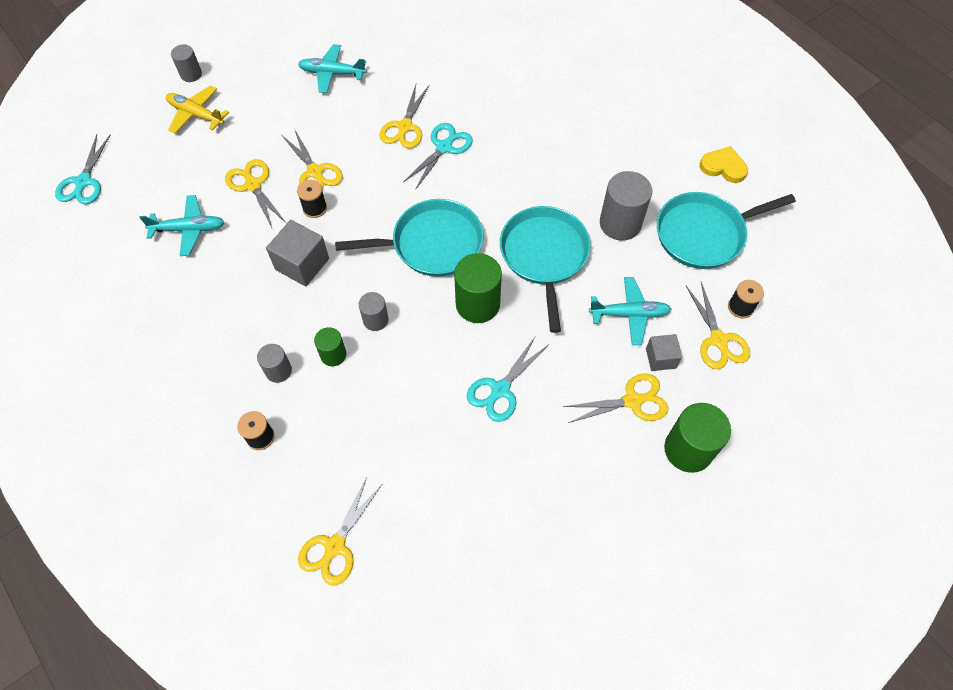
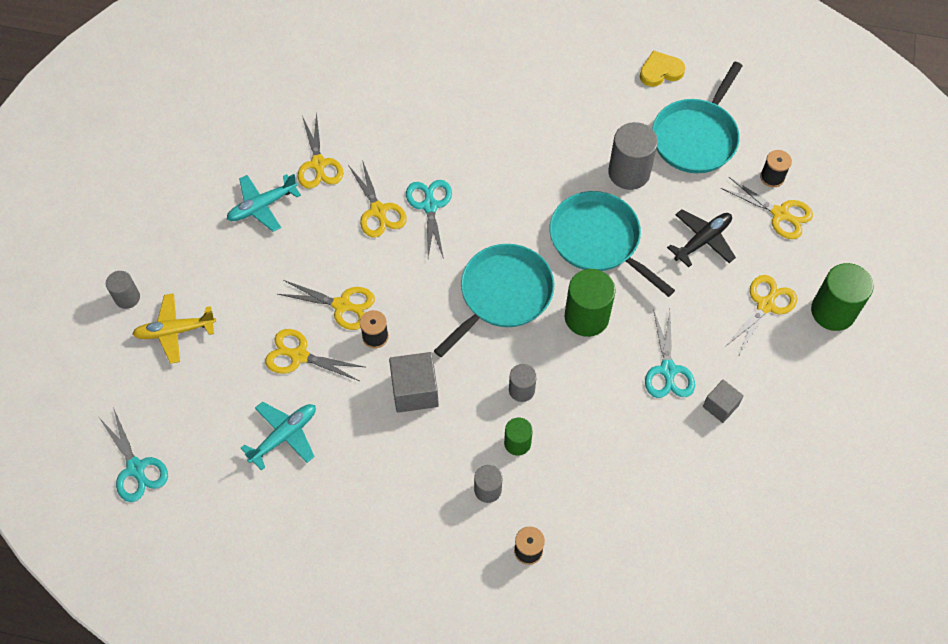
camera: 40 degrees left, 0 degrees up
(334, 547) = (667, 581): yellow scissors -> yellow scissors (318, 165)
(629, 314) = (702, 240): turquoise plane -> black plane
(660, 358) = (754, 258): grey cube -> grey cube (720, 406)

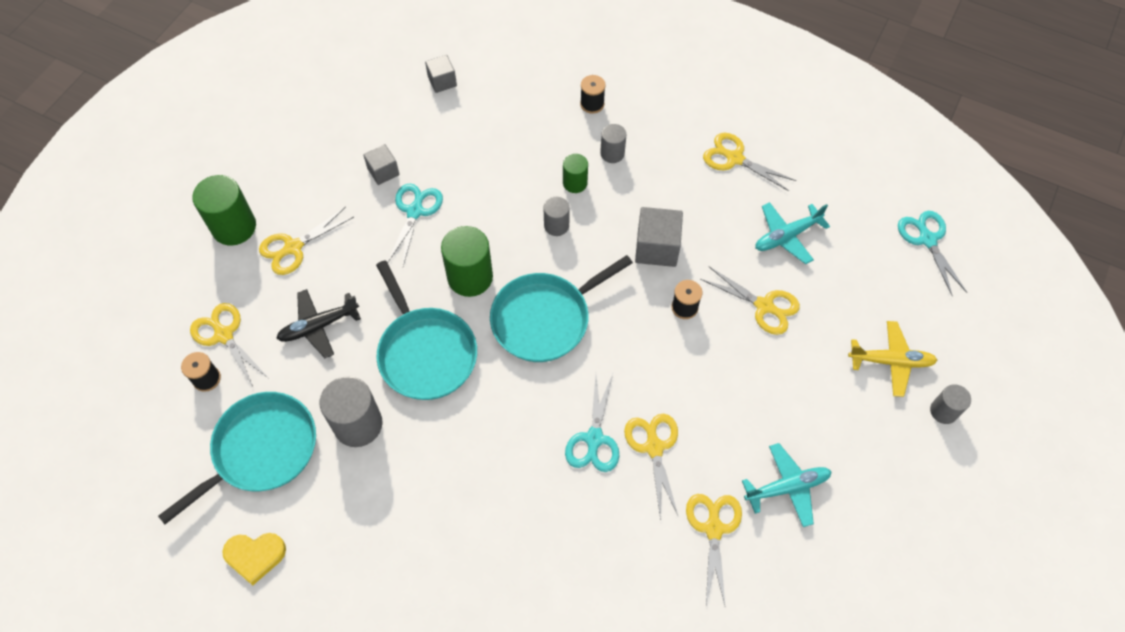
camera: 165 degrees left, 0 degrees up
(342, 305) = (712, 347): yellow scissors -> yellow scissors (734, 158)
(710, 537) = (442, 81): none -> grey cube

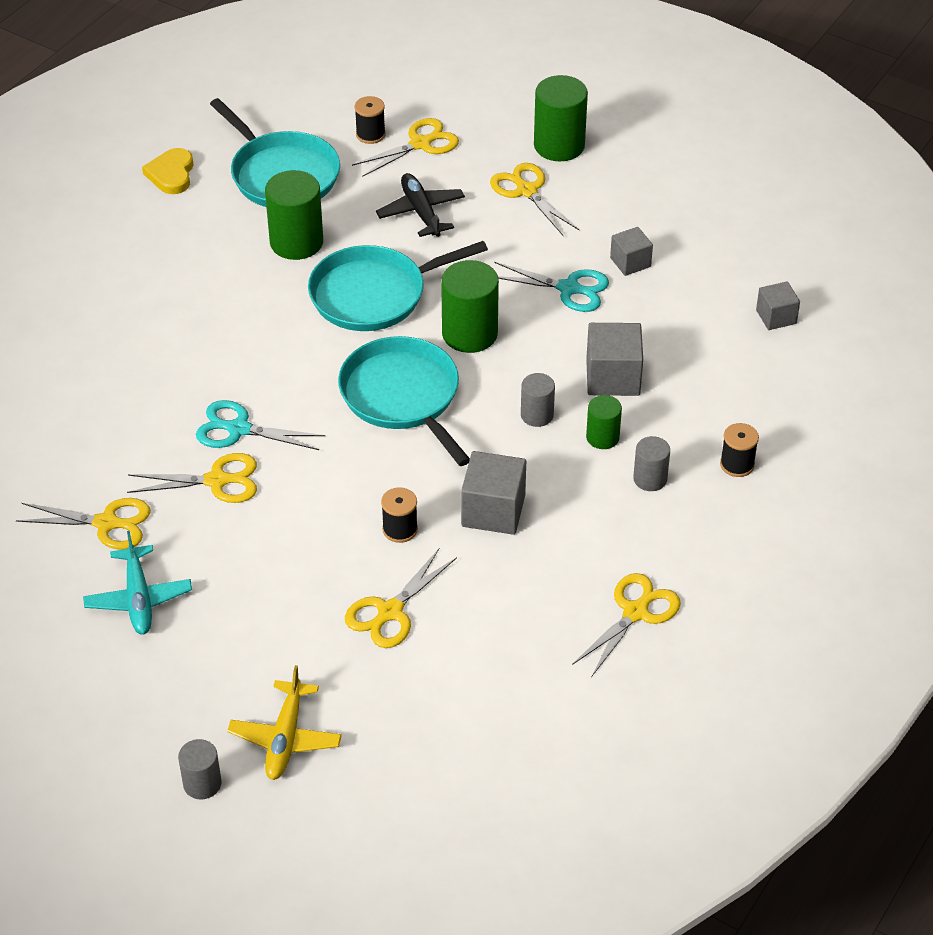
camera: 95 degrees right, 15 degrees down
(358, 424) = (296, 242): grey cylinder -> green cylinder
(512, 179) = (613, 377): none -> grey cube
(786, 236) = (497, 653): turquoise plane -> none
(927, 239) = (476, 824): turquoise scissors -> none

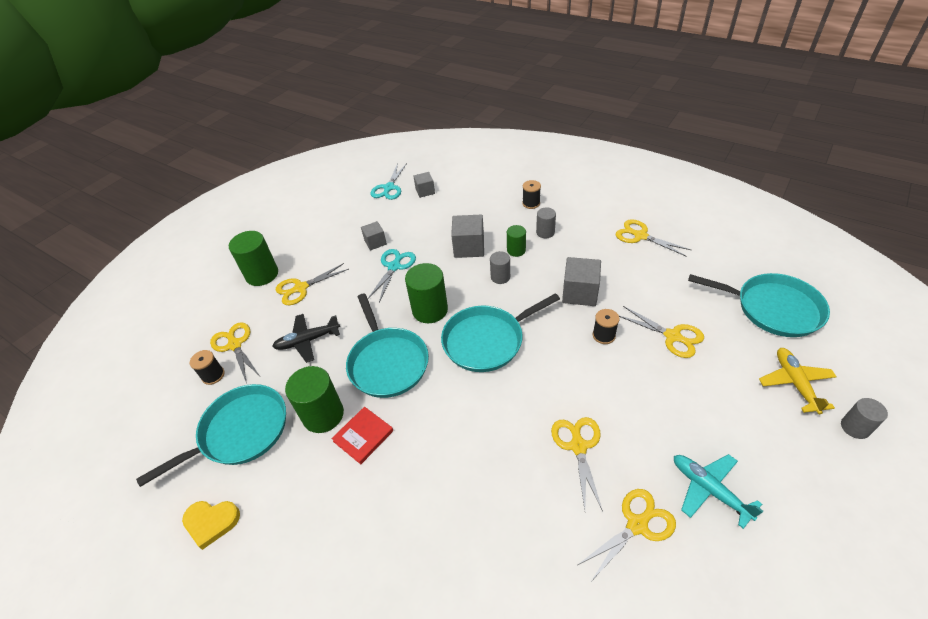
camera: 85 degrees left, 0 degrees up
(107, 523) = (637, 524): yellow scissors -> yellow scissors turned 45 degrees clockwise
(139, 599) = (709, 489): turquoise plane -> turquoise plane turned 120 degrees counterclockwise
(238, 429) = (524, 437): turquoise scissors -> turquoise scissors (389, 188)
(260, 281) = (363, 436): none -> red book
(285, 738) = (794, 383): yellow plane -> yellow plane turned 105 degrees counterclockwise
(438, 758) = (773, 308): none -> turquoise pan

